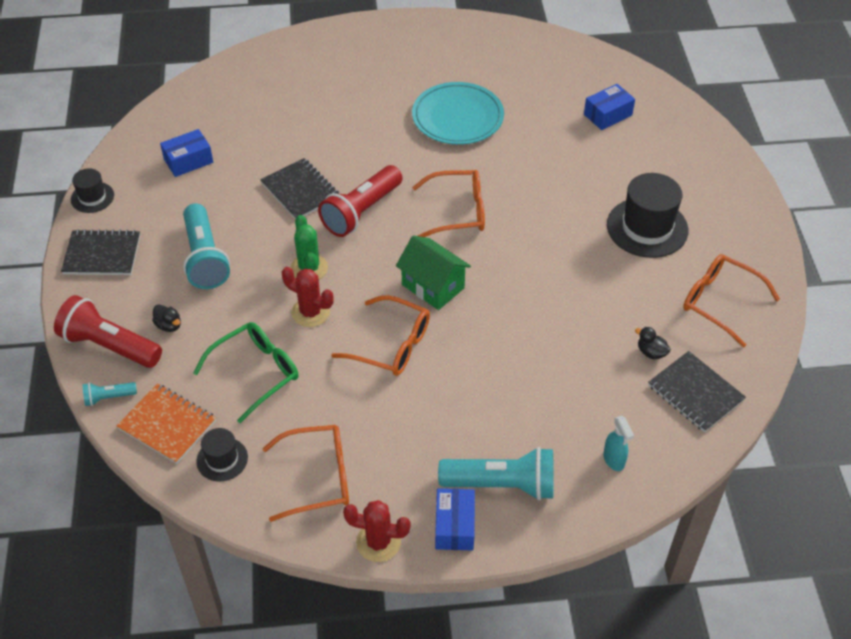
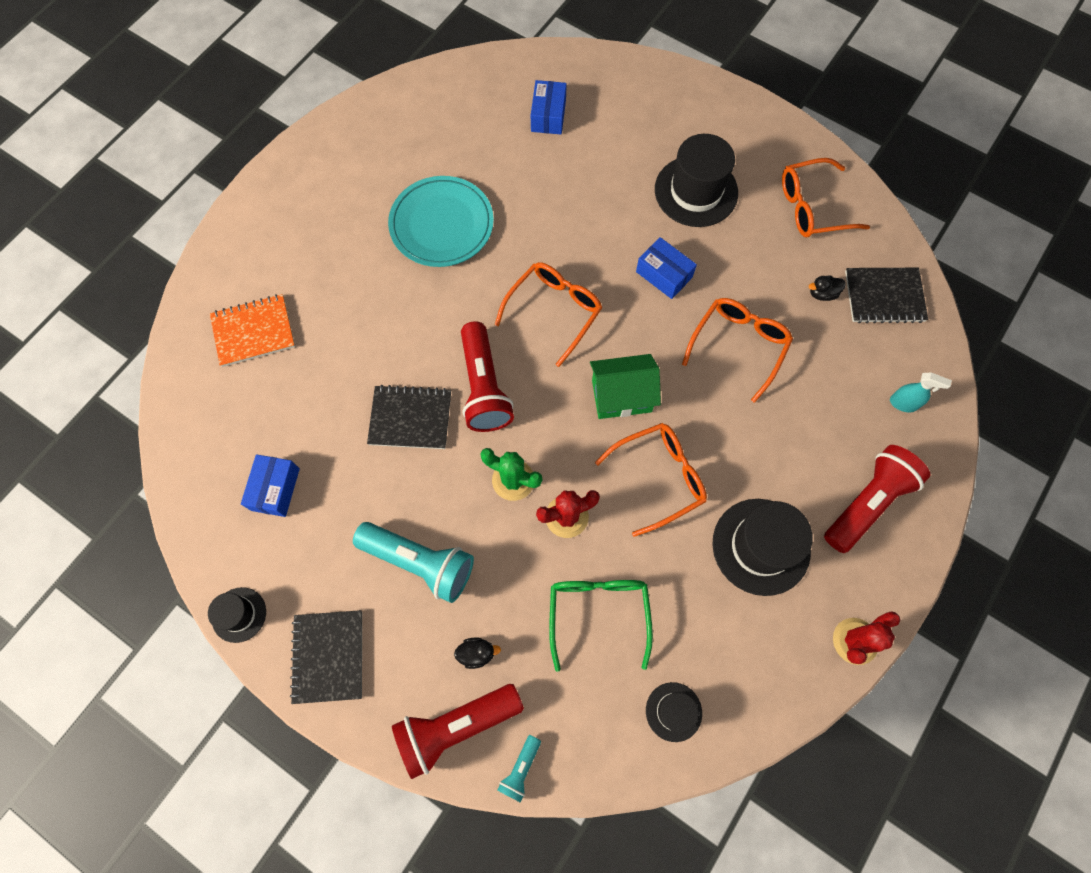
camera: 50 degrees left, 20 degrees up
(102, 255) = (328, 656): black notebook -> black notebook turned 45 degrees counterclockwise
(167, 425) = (597, 735): orange notebook -> orange notebook (253, 331)
(318, 477) = (754, 642): orange glasses -> orange glasses (738, 346)
(398, 437) = (761, 546): none -> black hat
(454, 526) = (881, 569): blue box -> blue box (664, 274)
(502, 485) = (867, 503): turquoise flashlight -> red flashlight

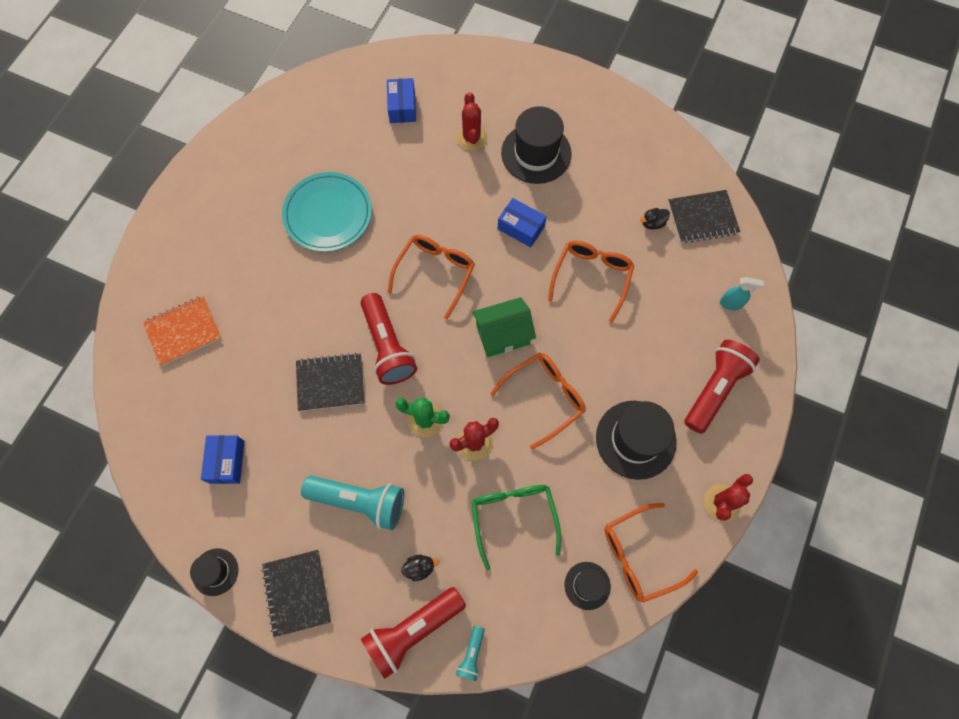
camera: 10 degrees left, 0 degrees up
(623, 162) = (471, 138): none -> red cactus
(812, 207) = (633, 152): orange glasses -> orange glasses (639, 555)

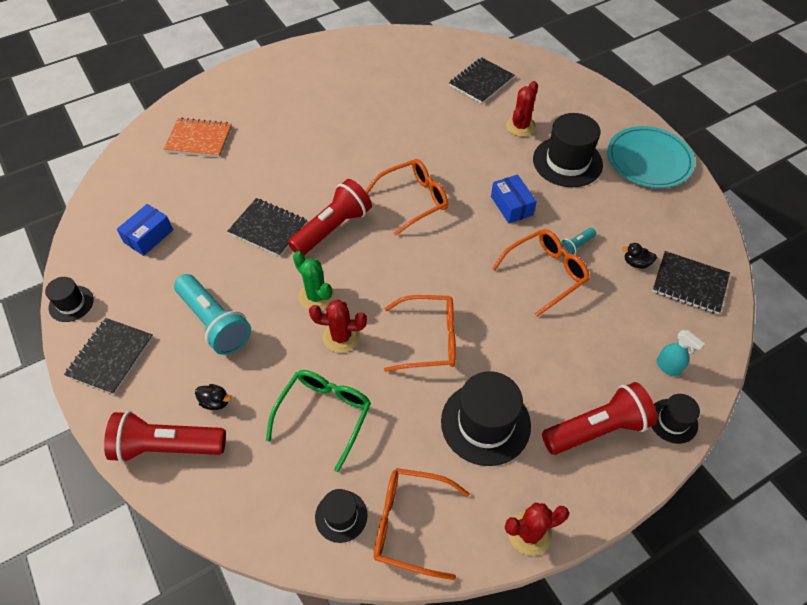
camera: 35 degrees right, 15 degrees down
(328, 214) = (365, 121): turquoise plate -> turquoise plate (648, 160)
(387, 346) = (332, 228): red flashlight -> red flashlight turned 150 degrees counterclockwise
(402, 107) = (481, 82): blue box -> black notebook
(471, 655) = (194, 501): turquoise flashlight -> turquoise flashlight (575, 247)
(503, 335) = (432, 272): green house -> none
(760, 347) = (673, 421): none -> black hat

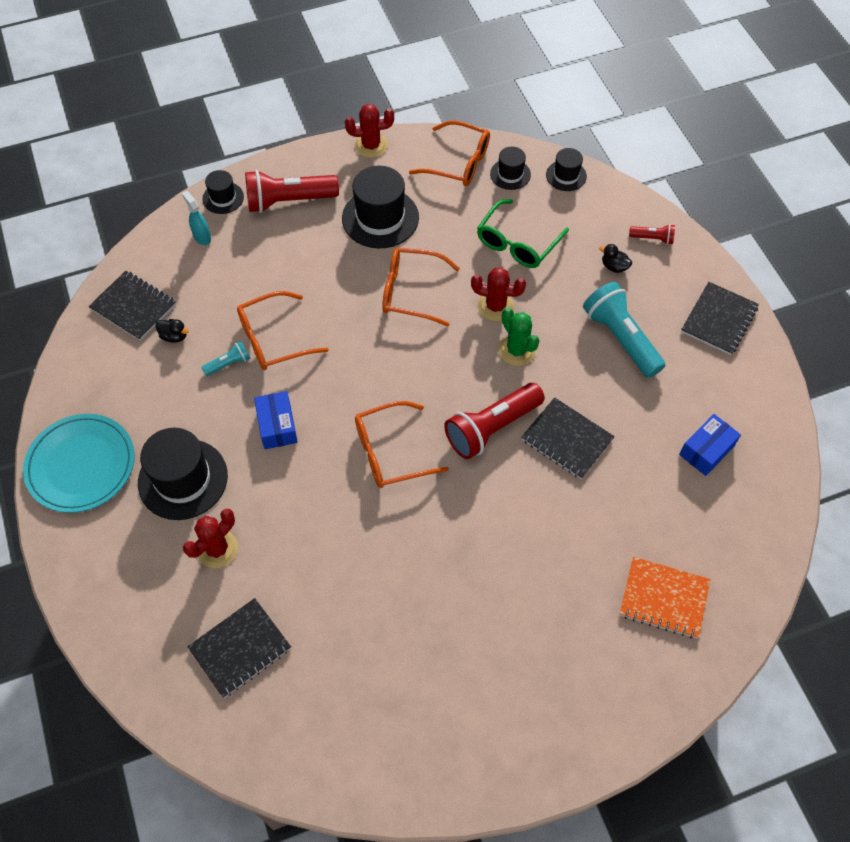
camera: 170 degrees left, 5 degrees up
(71, 303) = (773, 380): black hat -> black hat (566, 175)
(167, 446) = (652, 238): red flashlight -> red flashlight, size x0.48

